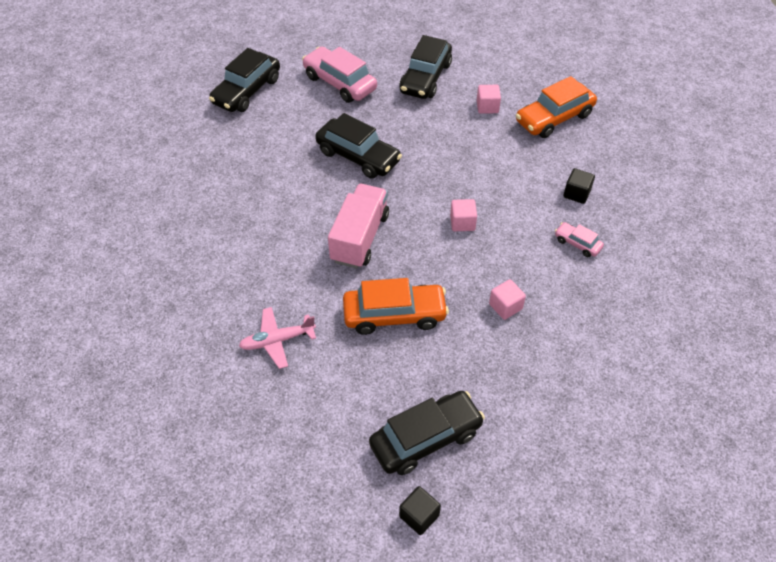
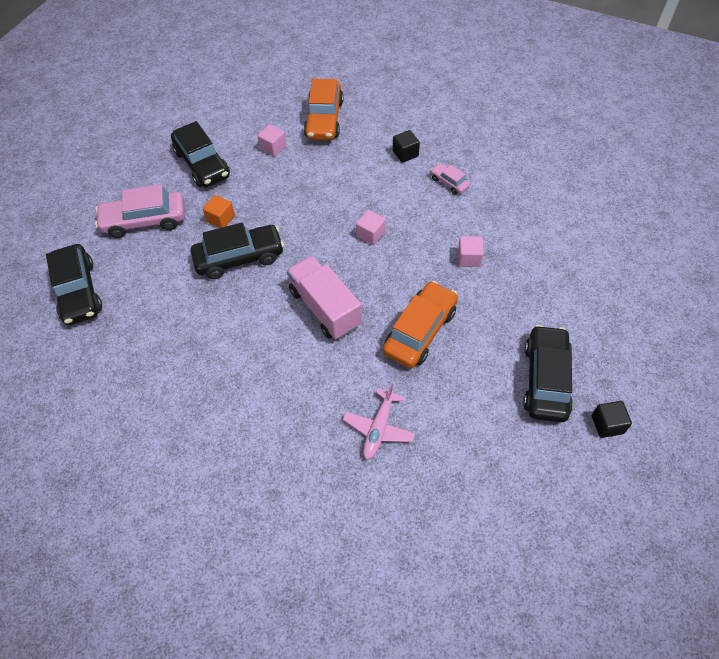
camera: 50 degrees left, 5 degrees up
(384, 122) = (221, 219): none -> orange cube
(577, 243) = (449, 182): pink car -> pink car turned 60 degrees clockwise

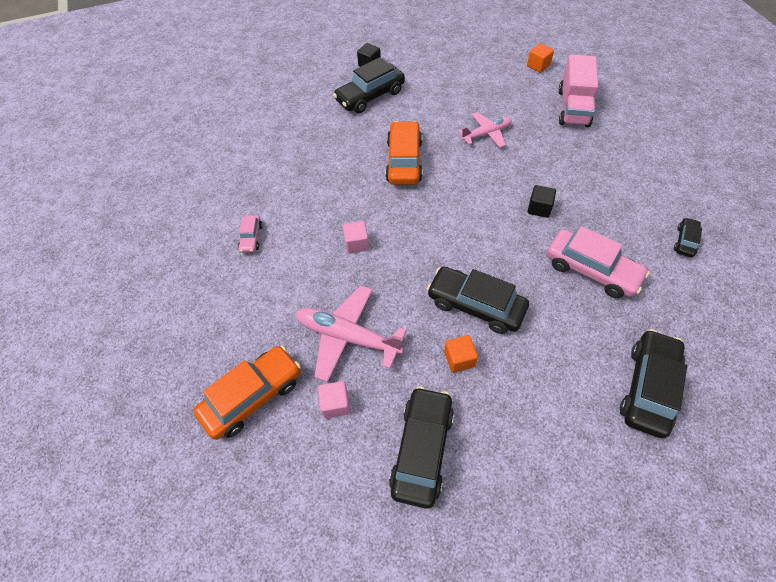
camera: 135 degrees left, 0 degrees up
(98, 445) = (685, 241): none -> black car
(145, 221) = (535, 422): pink car -> pink car (591, 270)
(306, 179) = (347, 337): none -> pink plane
(325, 308) = (448, 217): pink truck -> pink truck (573, 107)
(405, 154) = (243, 290): black cube -> black cube (539, 208)
(420, 331) = (404, 161): orange car -> orange car turned 105 degrees clockwise
(423, 606) = (538, 66): none -> orange cube
(469, 258) = (318, 178): pink cube -> none

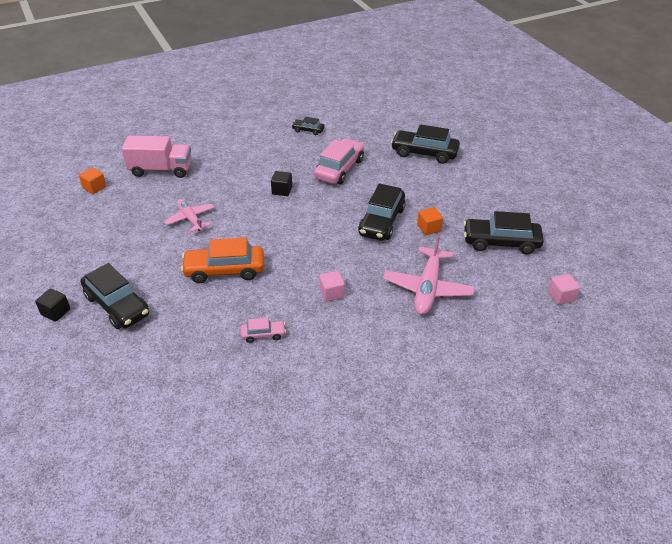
camera: 100 degrees left, 15 degrees down
(251, 238) = (334, 374): pink car -> pink car (263, 334)
(253, 396) = (498, 338): orange car -> none
(335, 404) = (486, 288): pink cube -> pink cube (561, 296)

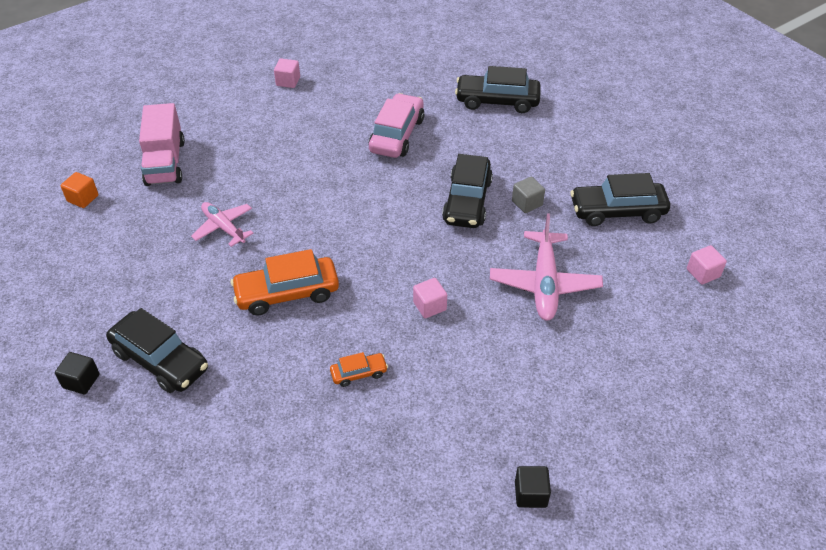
camera: 10 degrees left, 5 degrees up
(161, 170) = (165, 162): pink truck -> pink truck turned 90 degrees clockwise
(263, 334) = (359, 373): pink car -> orange car
(267, 124) = (288, 81): none -> pink cube
(282, 190) = (331, 173): black cube -> black cube (530, 494)
(308, 130) = (343, 85): black car -> none
(429, 228) = (527, 203): orange cube -> grey cube

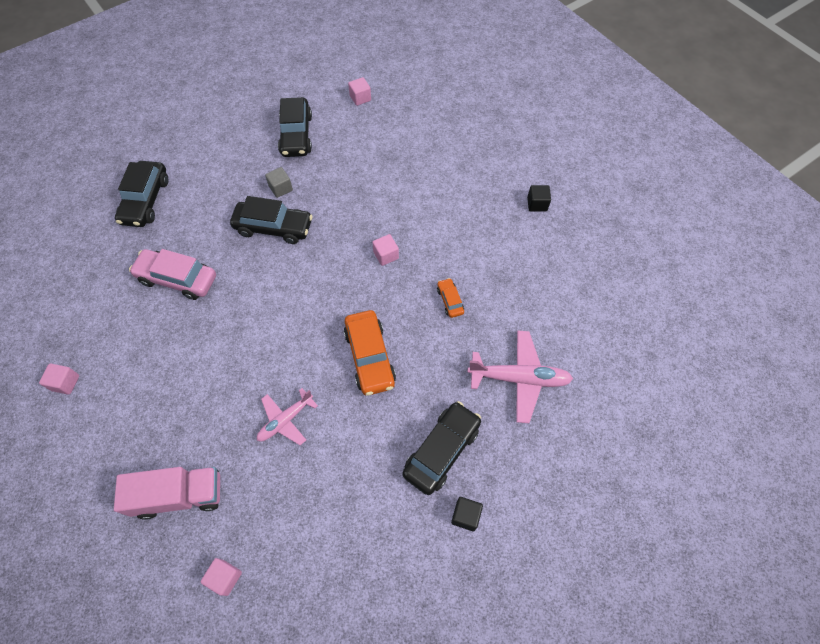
camera: 90 degrees left, 15 degrees up
(83, 198) = (225, 577): orange cube -> pink cube
(544, 284) = (366, 184): pink plane -> pink plane (519, 378)

